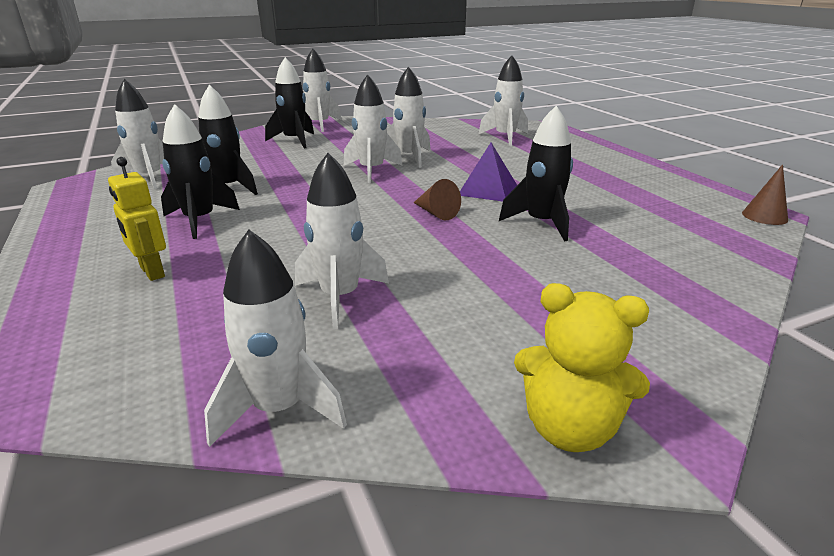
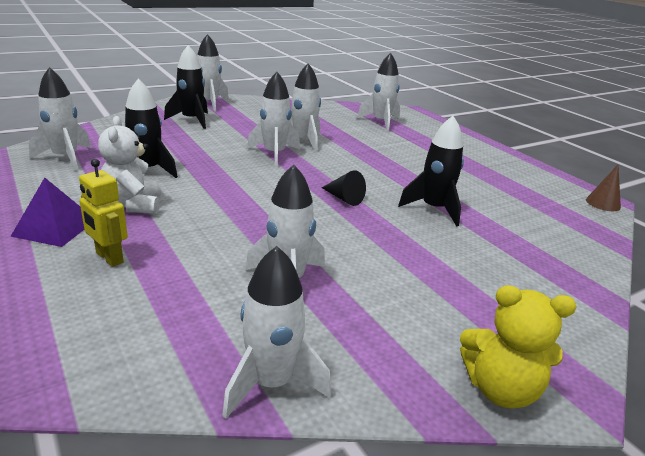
camera: 10 degrees left, 0 degrees up
(200, 221) = (133, 205): black rocket -> white teddy bear
(436, 213) = (344, 198): brown cone -> black cone
(487, 190) = (380, 175): purple pyramid -> purple pyramid (55, 228)

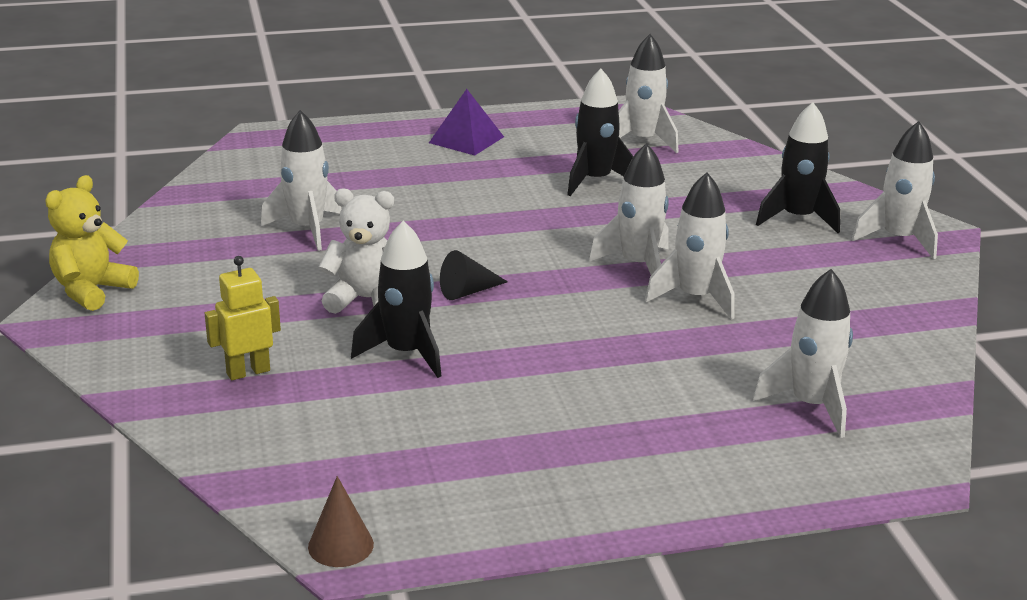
camera: 110 degrees right, 0 degrees up
(109, 258) = (397, 159): yellow robot -> yellow robot (248, 372)
(133, 205) = (501, 171): white teddy bear -> white teddy bear (365, 299)
(272, 383) = (186, 206): white rocket -> none

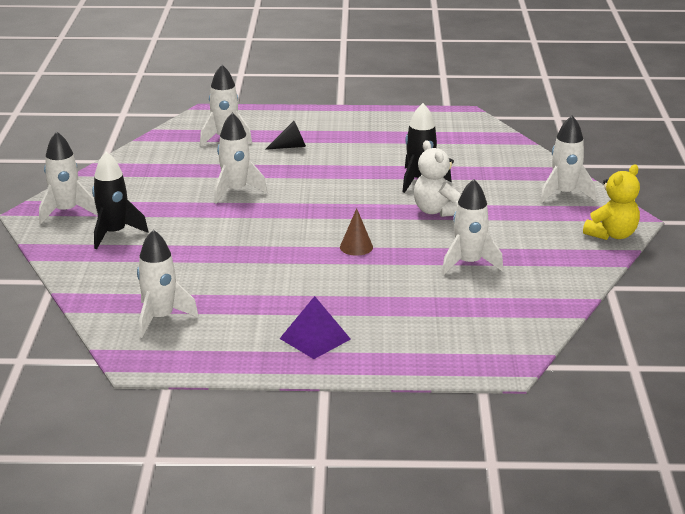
camera: 165 degrees left, 0 degrees up
(248, 372) = (508, 180): yellow robot -> none
(340, 545) = (467, 116): brown cone -> brown cone (356, 247)
(365, 299) = (436, 211): white teddy bear -> white teddy bear turned 45 degrees clockwise
(468, 291) = (371, 209): black cone -> black cone (290, 146)
(595, 181) = (233, 281): black rocket -> none
(638, 265) = (254, 213): white rocket -> white rocket (564, 194)

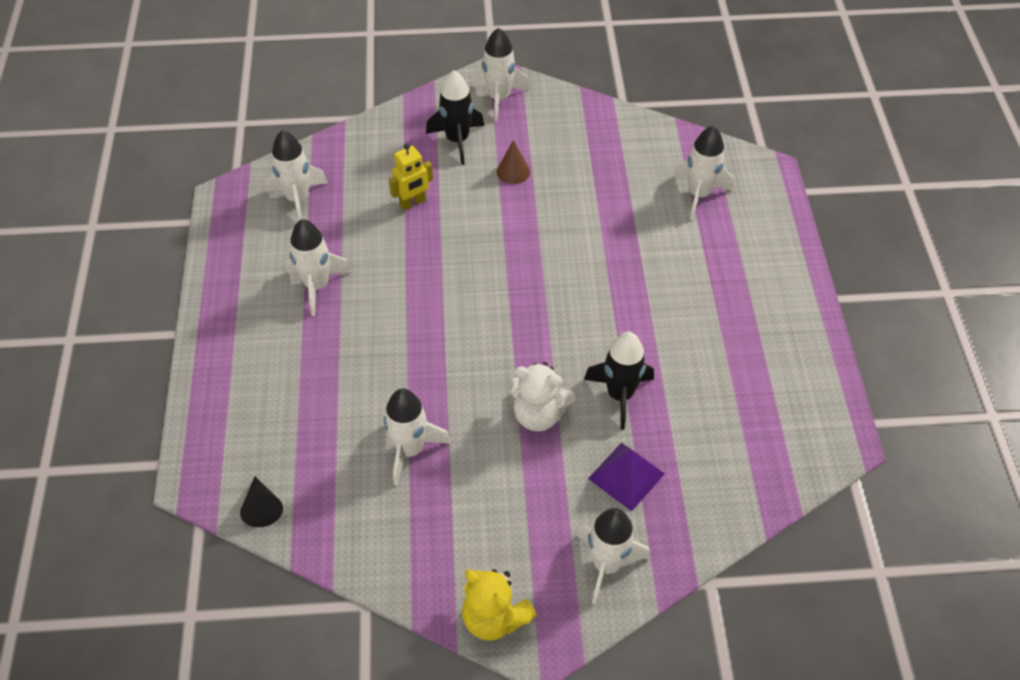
camera: 85 degrees right, 25 degrees up
(189, 257) = (413, 203): none -> yellow robot
(236, 191) = (563, 220): white rocket -> white rocket (317, 286)
(290, 146) = (690, 257): black cone -> black cone (262, 507)
(315, 339) = (257, 318): purple pyramid -> purple pyramid (626, 476)
(356, 247) = (443, 339): brown cone -> brown cone (513, 171)
(436, 211) = (538, 414): white teddy bear -> white teddy bear turned 135 degrees counterclockwise

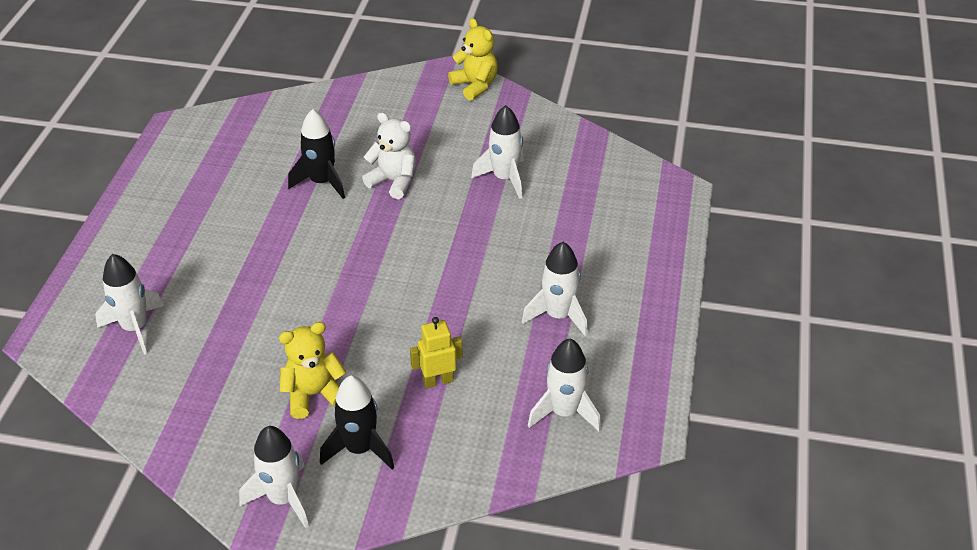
camera: 165 degrees left, 10 degrees down
(262, 507) = (626, 165): black cone -> none
(513, 171) = (313, 394): brown cone -> yellow teddy bear
(607, 564) = (388, 96): white rocket -> none
(626, 476) = (347, 135): purple pyramid -> none

